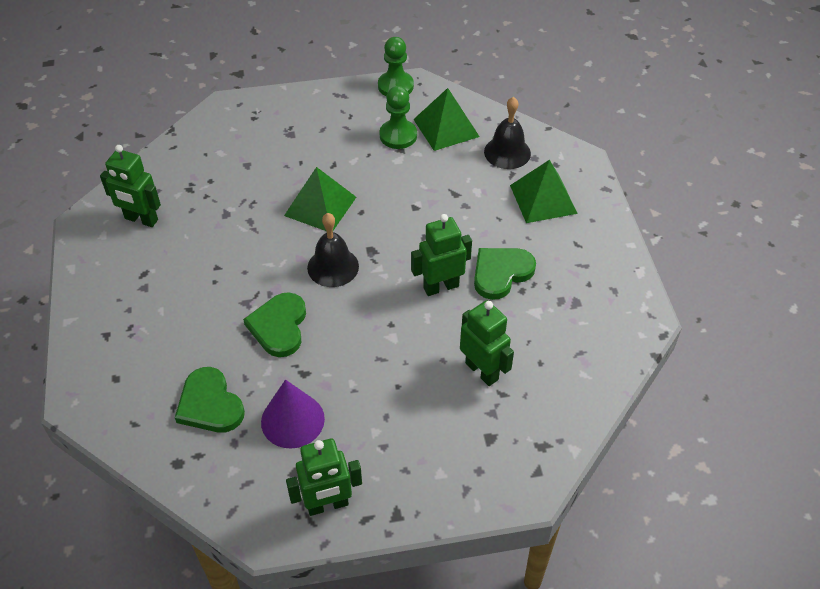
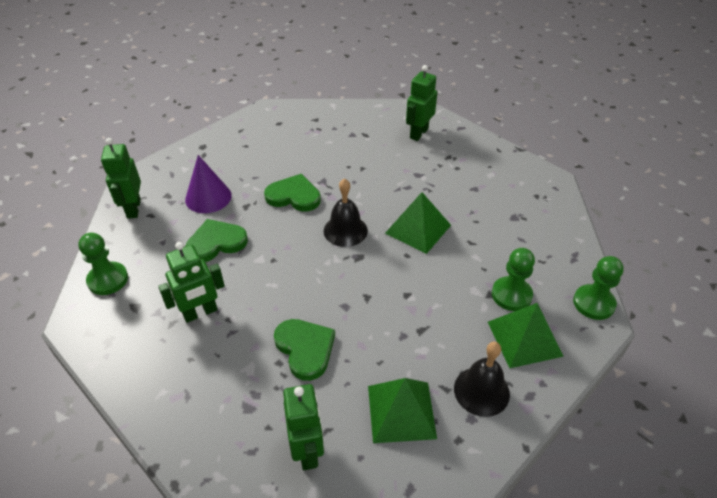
camera: 100 degrees right, 5 degrees down
(210, 404) = (240, 160): green heart -> green heart (216, 243)
(441, 287) = (302, 299): green robot -> green robot (307, 450)
(458, 483) = (108, 280): none -> green pawn

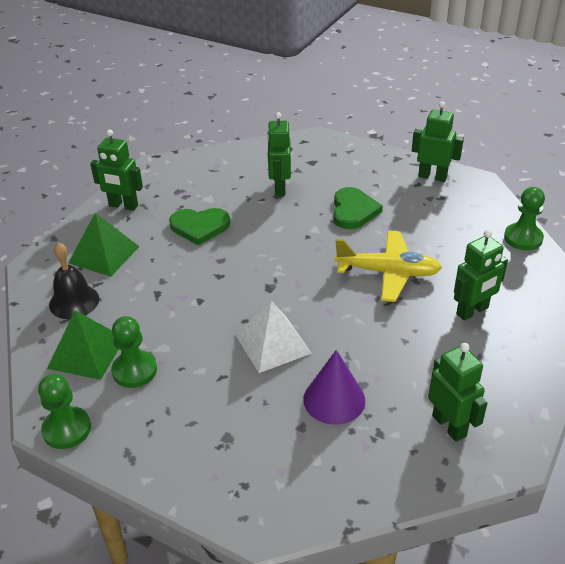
camera: 120 degrees right, 5 degrees down
(108, 280) = (350, 154): green pawn -> green pawn (523, 238)
(208, 197) = (422, 219): purple cone -> purple cone (334, 399)
(294, 196) = (388, 273): green heart -> yellow plane
(310, 146) = (472, 311): none -> green robot
(345, 230) = (310, 291): black bell -> none
(418, 229) = (273, 343): green pyramid -> white pyramid

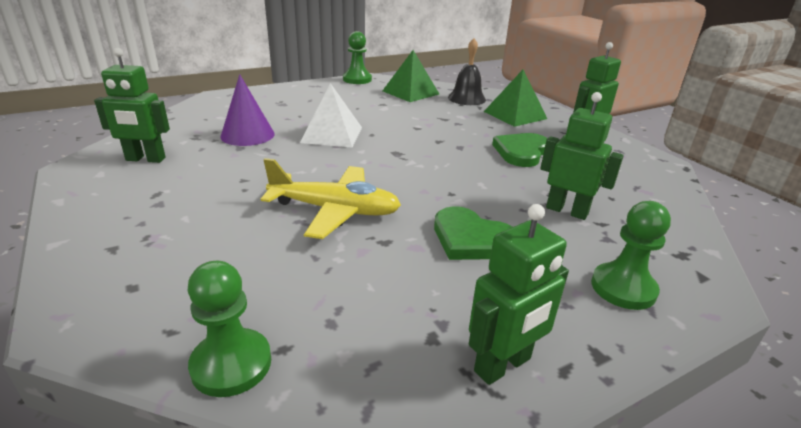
camera: 120 degrees right, 10 degrees down
(134, 370) = (375, 98): green pawn -> green pawn (623, 288)
(388, 273) = (334, 210): yellow plane -> yellow plane turned 120 degrees counterclockwise
(472, 311) = (206, 230): green robot -> none

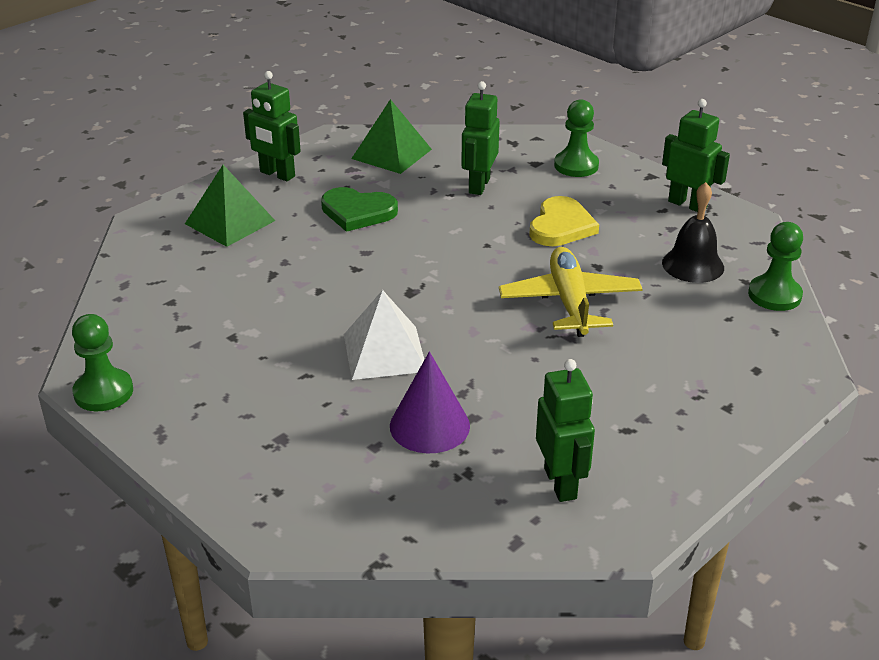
camera: 105 degrees left, 5 degrees up
(410, 92) = (161, 320): green pyramid -> green pyramid (391, 154)
(466, 98) = (172, 265): black bell -> black bell (693, 265)
(471, 239) = (561, 226): green heart -> yellow heart

